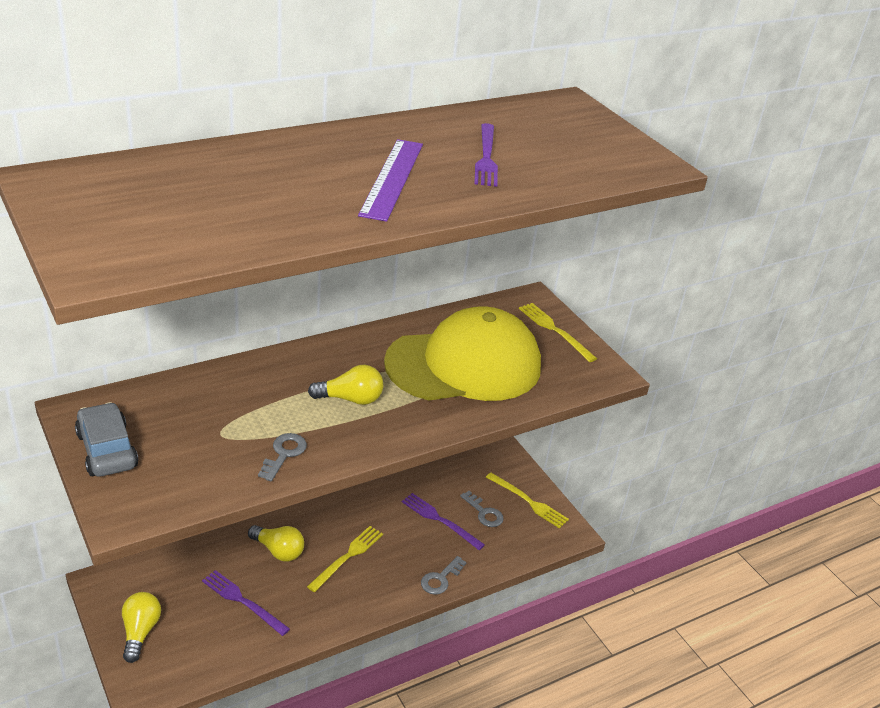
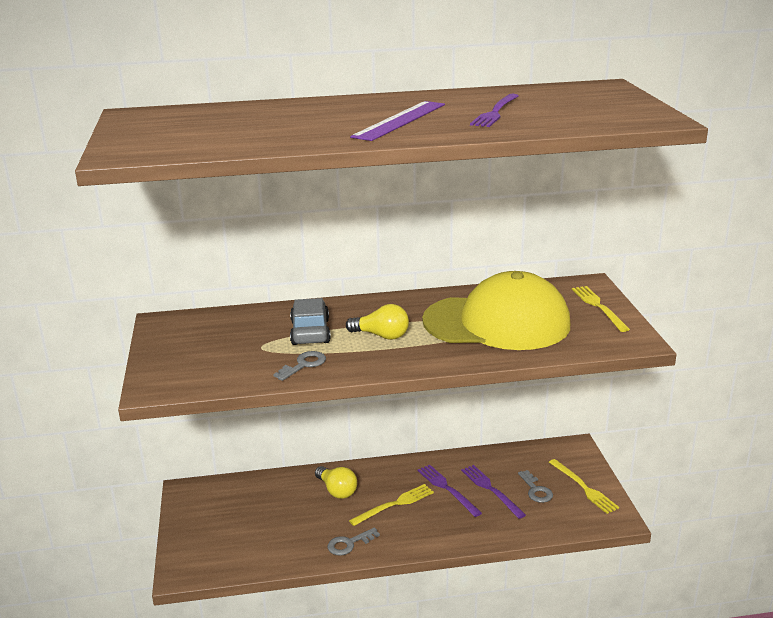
camera: 25 degrees right, 10 degrees down
(107, 450) = (169, 347): grey car -> grey car (310, 332)
(140, 632) = (199, 530): yellow light bulb -> none
(243, 601) = (291, 522): purple fork -> purple fork (447, 489)
(440, 579) = (472, 535): grey key -> grey key (349, 544)

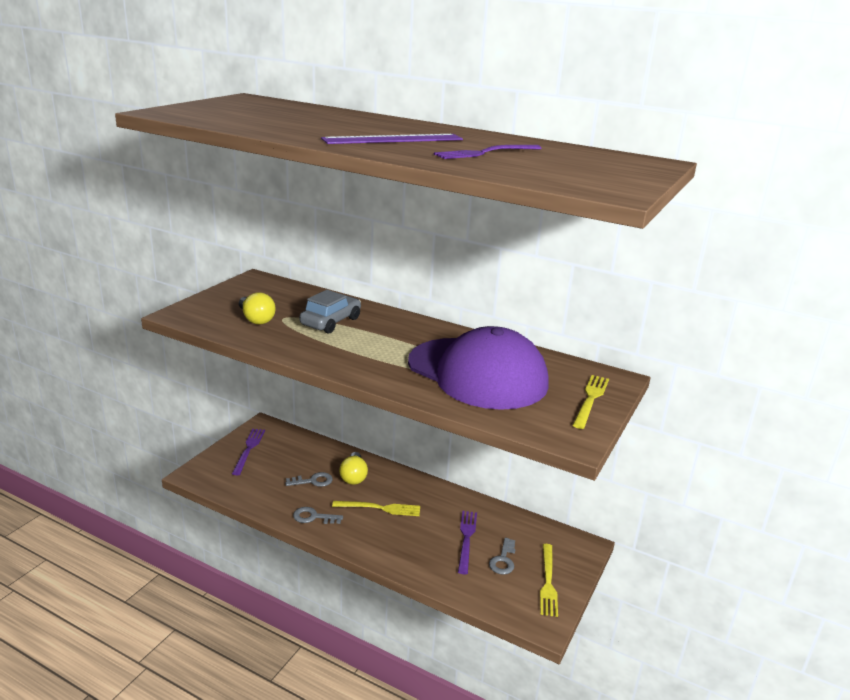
camera: 35 degrees right, 0 degrees up
(304, 365) = (287, 340): grey key -> grey key (313, 481)
(381, 336) = (373, 345): yellow light bulb -> yellow light bulb (256, 319)
(447, 489) = (433, 519): purple fork -> purple fork (249, 449)
(497, 323) = (477, 373): yellow cap -> purple cap

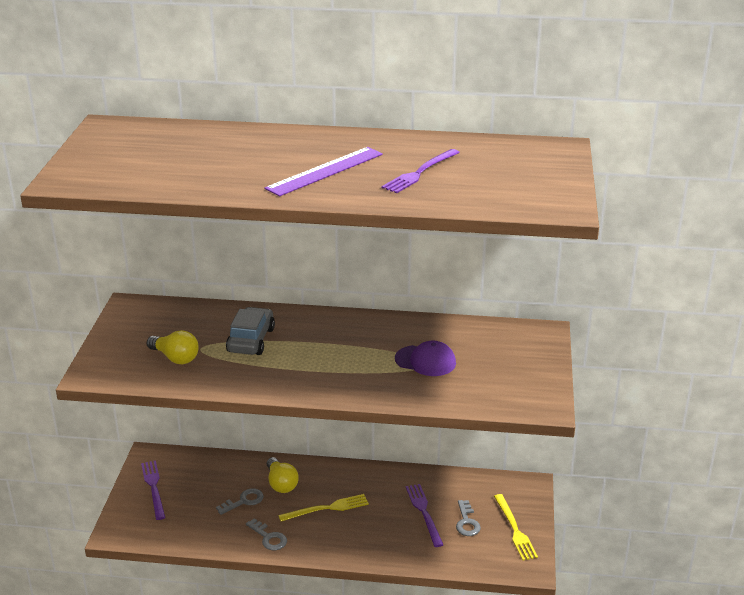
camera: 20 degrees left, 5 degrees up
(313, 517) = (269, 538): grey key -> grey key turned 120 degrees counterclockwise
(477, 373) = (425, 361): purple cap -> purple cap, size x0.43
(590, 399) = (535, 361): yellow fork -> none

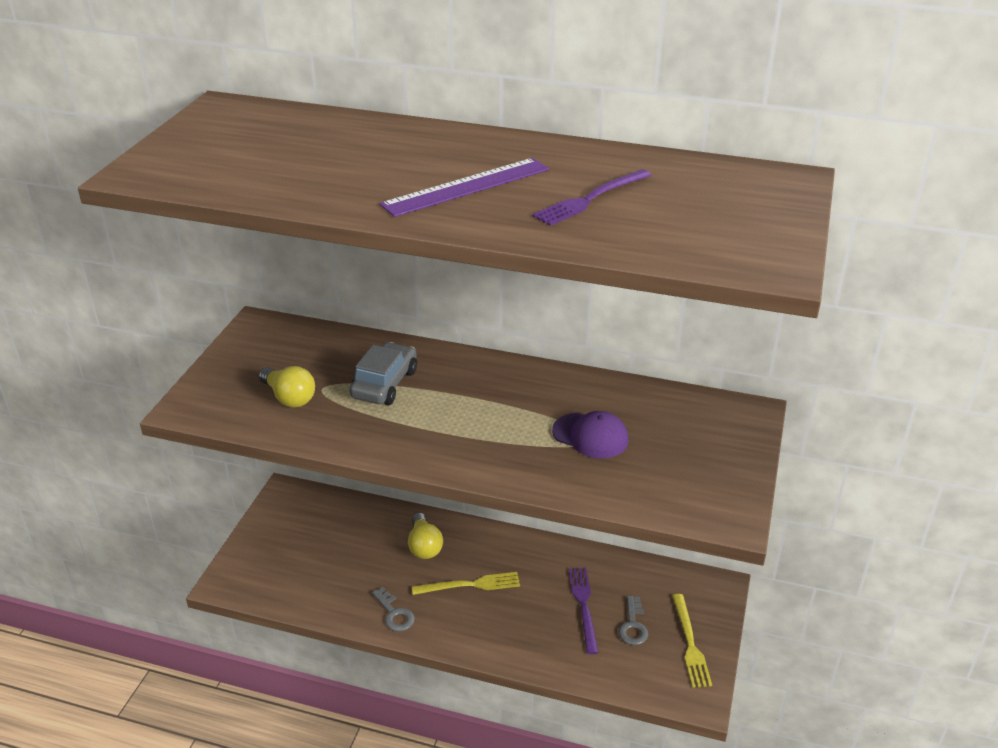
camera: 10 degrees right, 5 degrees up
(154, 487) = (280, 532): purple fork -> none
(244, 501) = (377, 563): grey key -> none

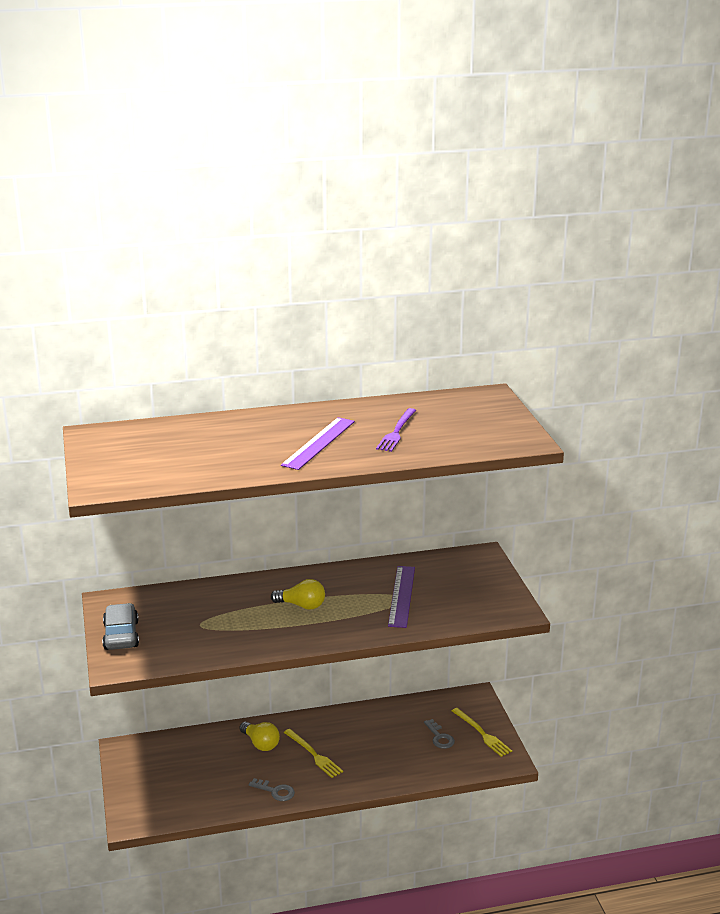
camera: 30 degrees left, 10 degrees down
(289, 397) = (183, 637): yellow light bulb -> yellow light bulb (302, 605)
(385, 384) = (240, 609): grey car -> grey car (121, 635)
(470, 585) = (313, 755): yellow fork -> yellow fork turned 90 degrees clockwise
(584, 606) = (399, 738): purple fork -> none
(590, 436) = (401, 596): purple cap -> purple ruler

